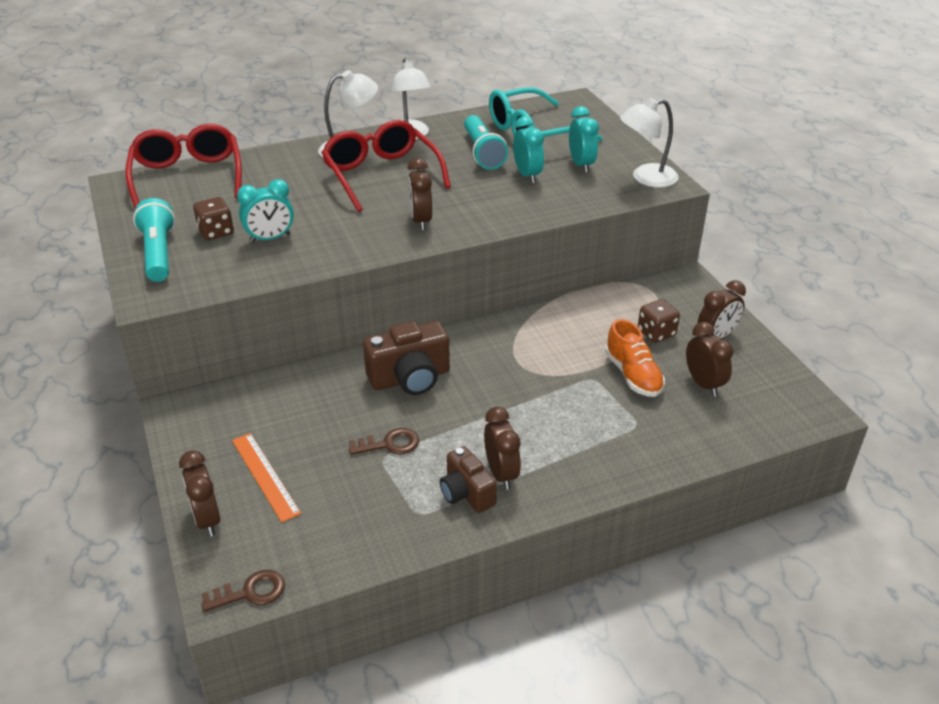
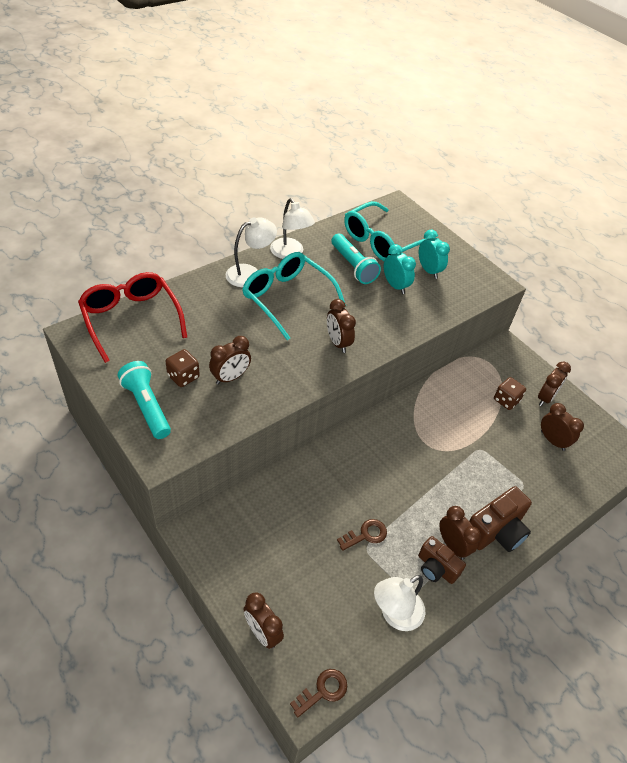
camera: 20 degrees left, 10 degrees up
(265, 476) = (288, 583): orange ruler -> none
(270, 238) = (230, 377): turquoise clock -> brown clock
(382, 175) = (287, 299): red glasses -> turquoise glasses
(410, 378) = (355, 471): brown camera -> brown camera (496, 531)
(633, 375) = (505, 441): orange shoe -> none
(646, 178) = (478, 279): white lamp -> white lamp (395, 615)

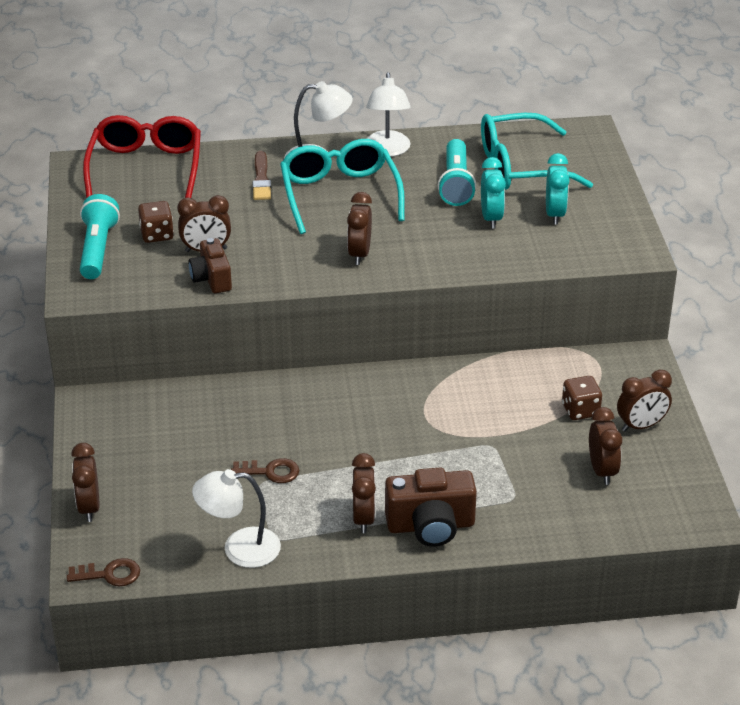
camera: 35 degrees right, 10 degrees down
(224, 302) = (261, 179): none -> brown brush
(436, 568) = (324, 529): brown camera -> brown camera (211, 279)

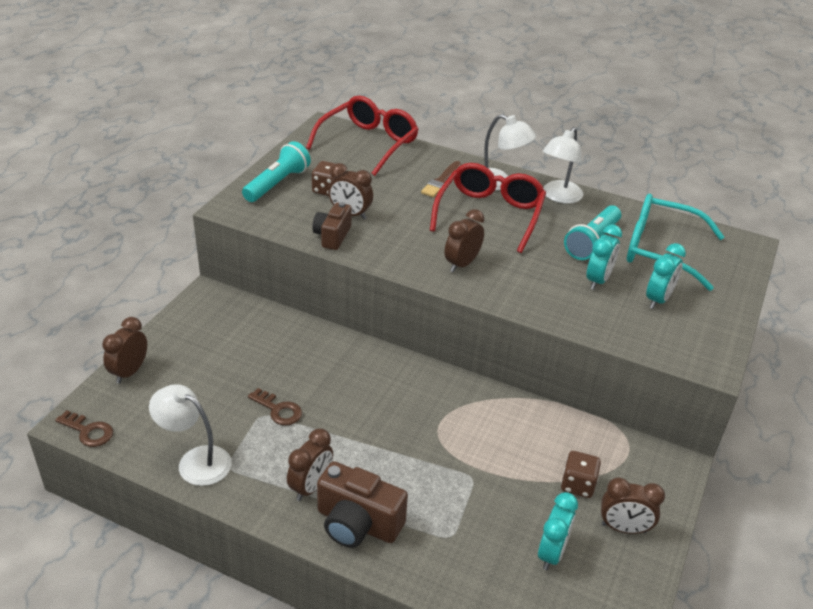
camera: 30 degrees right, 0 degrees up
(340, 195) = (489, 215): turquoise glasses -> red glasses
(602, 470) = (551, 553): brown clock -> turquoise clock

